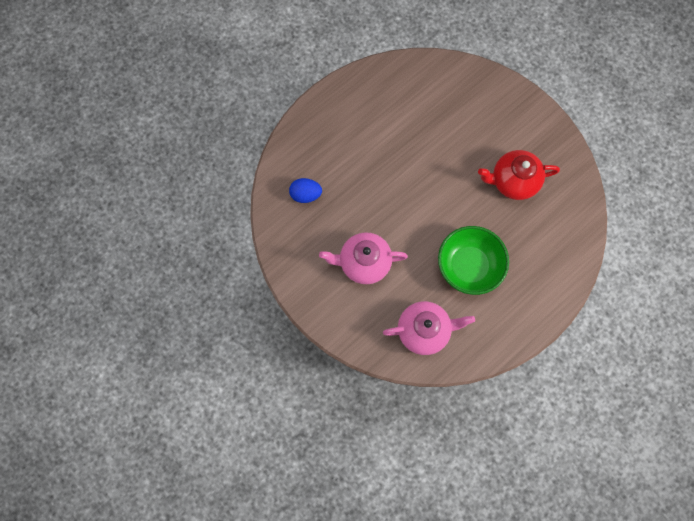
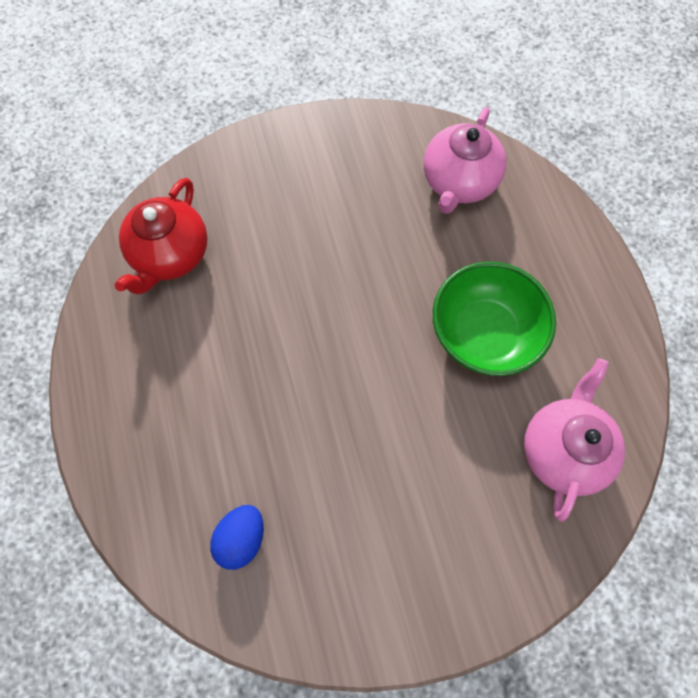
camera: 65 degrees left, 5 degrees down
(363, 262) = (409, 494): pink teapot -> pink teapot (458, 182)
(513, 181) = (380, 212): red teapot -> red teapot (170, 255)

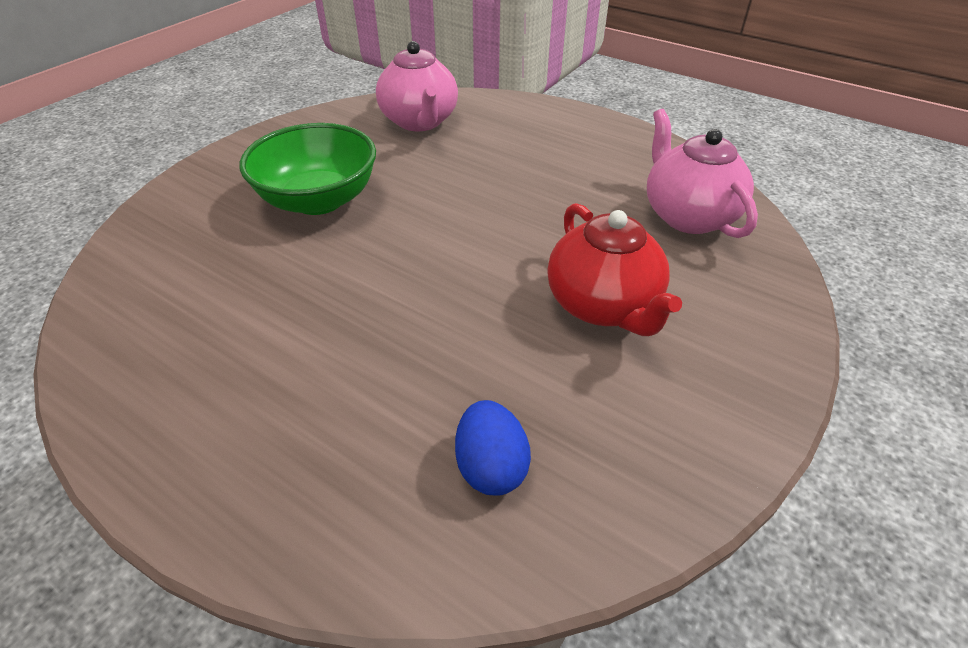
camera: 40 degrees left, 25 degrees down
(170, 255) = (165, 286): red teapot -> red teapot (603, 306)
(484, 333) = (543, 186): green bowl -> green bowl (318, 200)

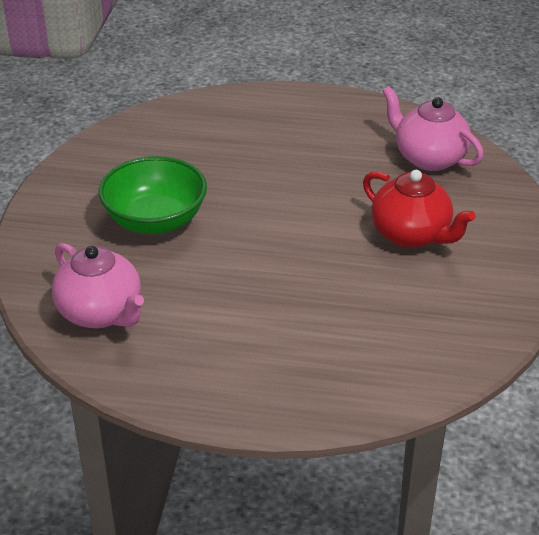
camera: 25 degrees left, 5 degrees down
(419, 121) = (175, 133): pink teapot -> pink teapot (101, 313)
(491, 466) = (407, 340): blue egg -> none

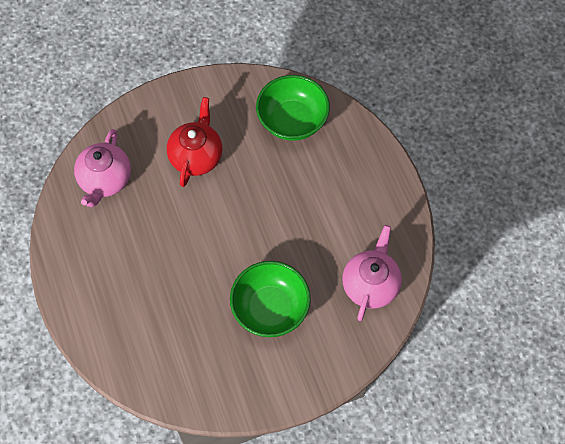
camera: 120 degrees left, 25 degrees up
(408, 342) = (292, 120): none -> green bowl

